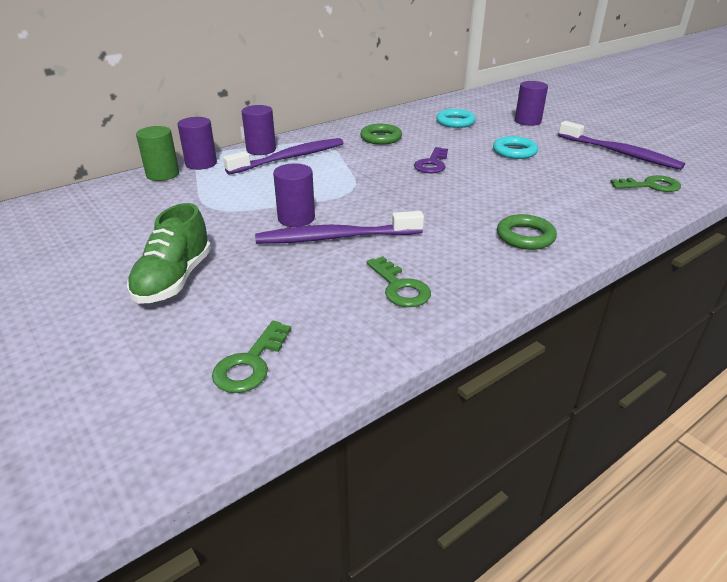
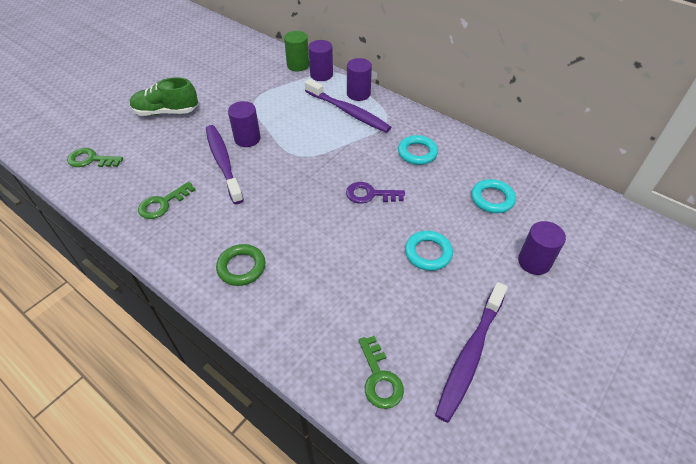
camera: 75 degrees right, 15 degrees up
(381, 138) = (417, 153): green ring -> turquoise ring

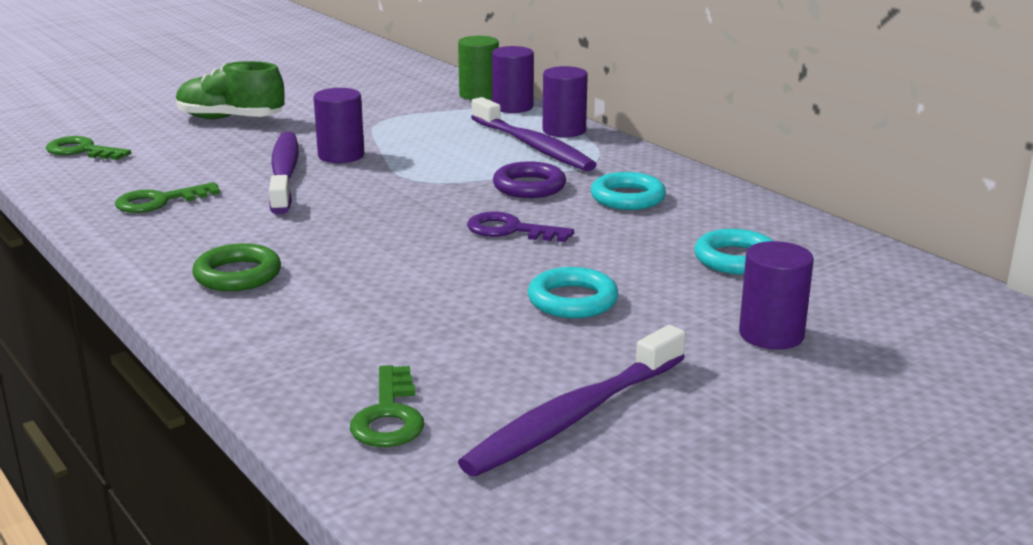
camera: 15 degrees right, 25 degrees down
(362, 151) = (529, 186): none -> purple ring

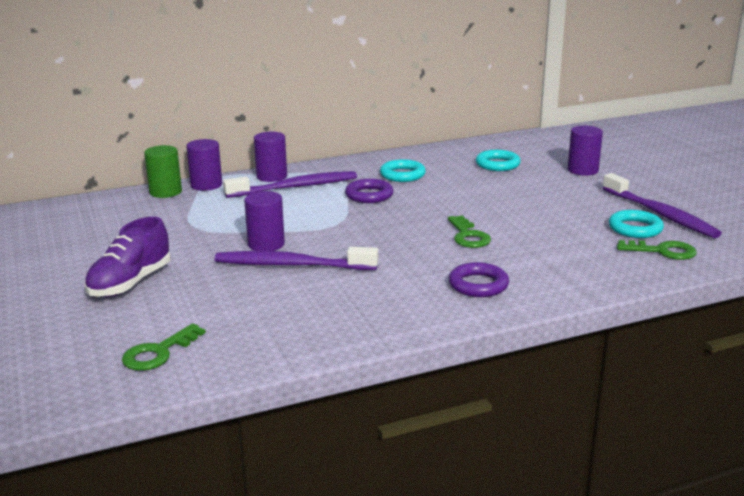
camera: 75 degrees left, 0 degrees up
(159, 201) = (322, 313): green key -> green key (468, 236)
(230, 119) = (130, 283): green shoe -> purple shoe
(237, 275) = (478, 285): green ring -> purple ring
(510, 230) = (437, 206): purple key -> none
(572, 300) = (538, 202): turquoise ring -> turquoise ring (635, 228)

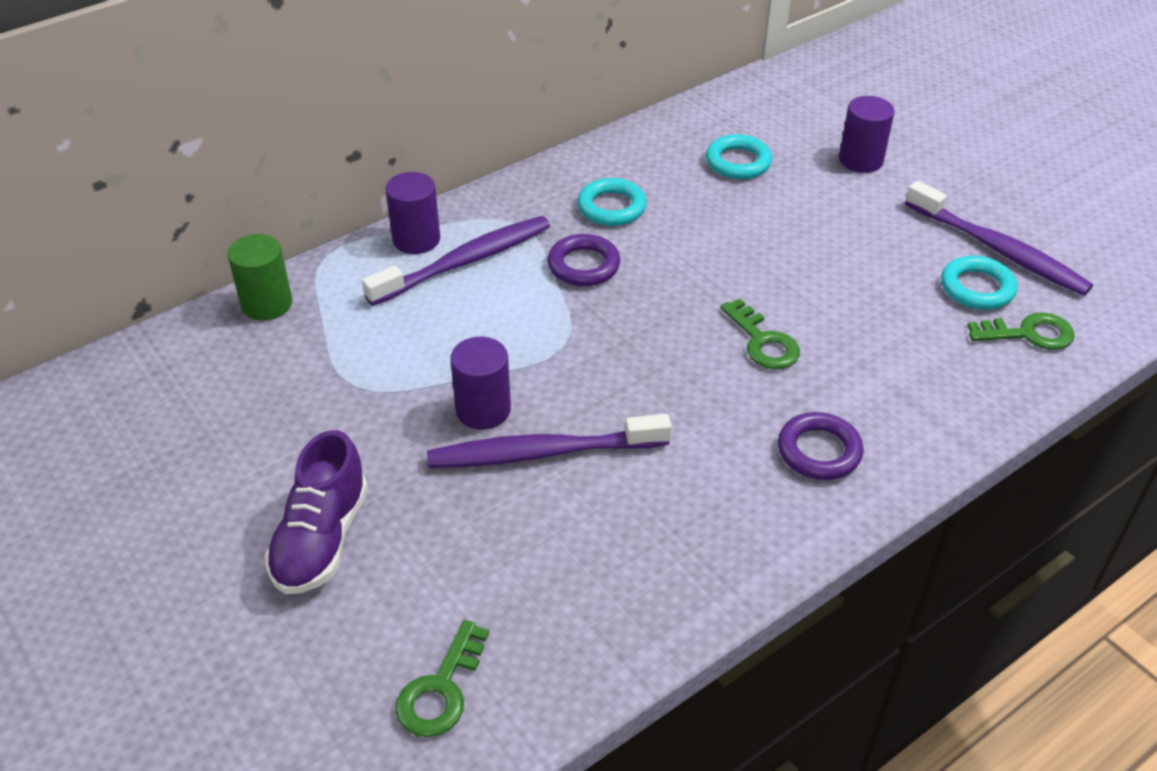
camera: 15 degrees left, 20 degrees up
(206, 185) = (323, 276): purple cylinder -> none

